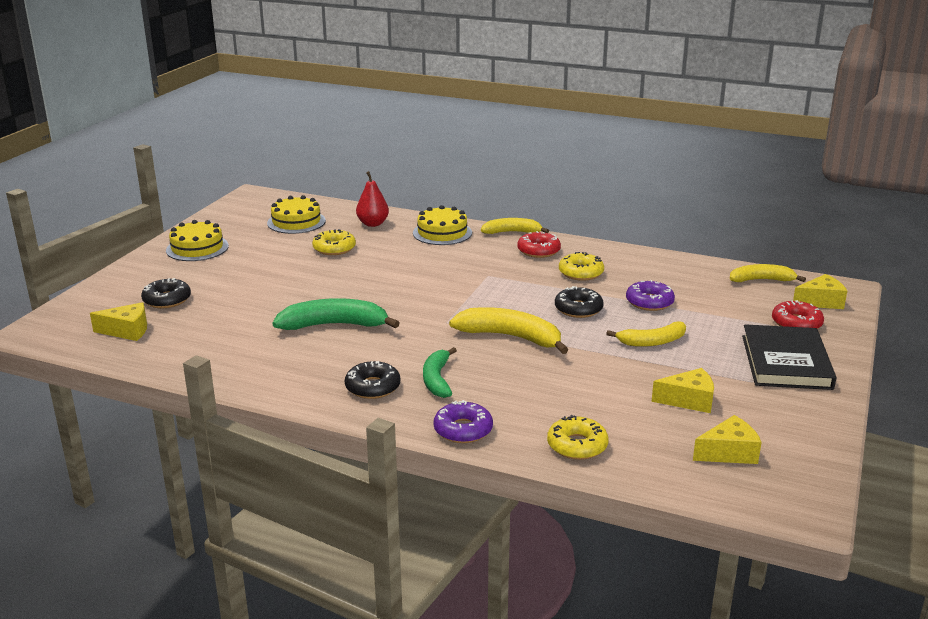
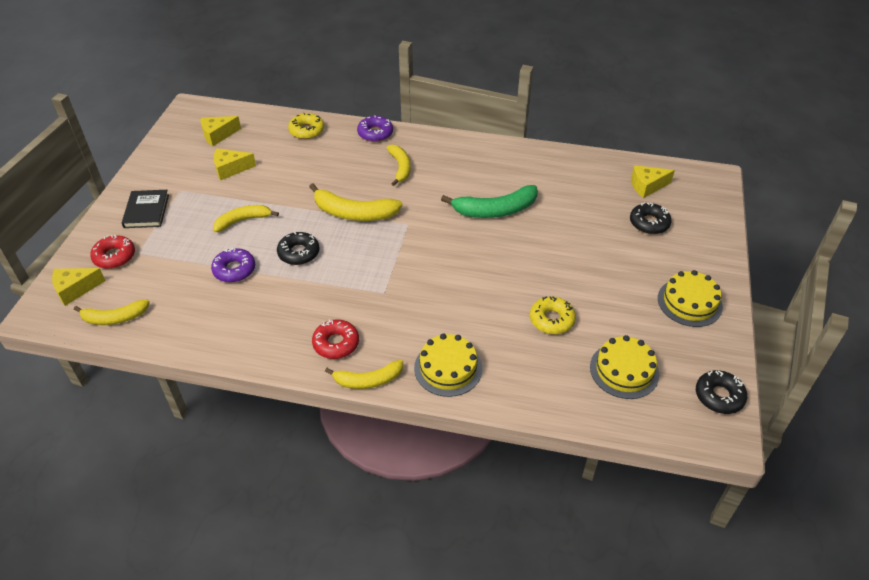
camera: 170 degrees right, 20 degrees up
(372, 387) = (441, 157): black donut -> black donut (719, 396)
(373, 224) = (534, 378): red pear -> none
(437, 380) = (400, 167): green banana -> yellow banana
(581, 273) = (293, 308): yellow donut -> none
(786, 362) = (146, 211): black book -> black book, size x0.66

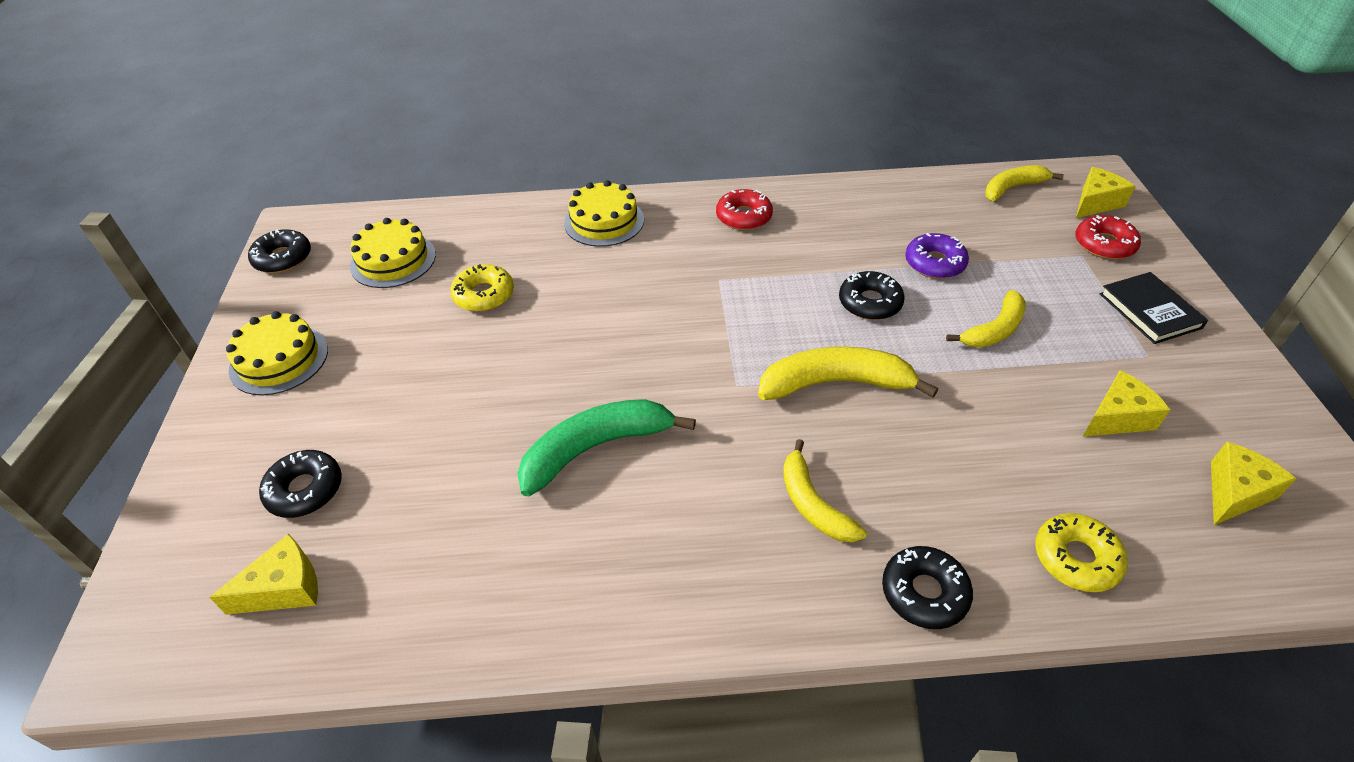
camera: 165 degrees right, 0 degrees up
(368, 380) = (687, 194): yellow banana -> none
(375, 133) = (924, 593): purple donut -> black donut

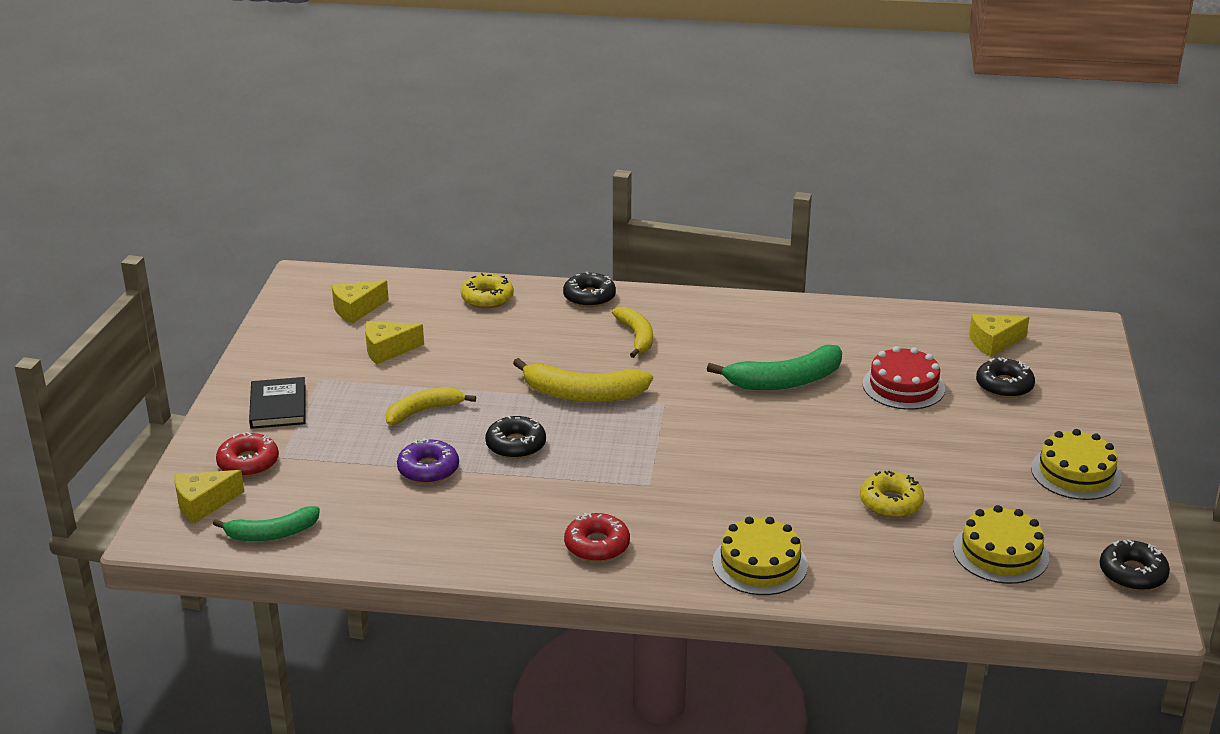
camera: 170 degrees left, 15 degrees down
(441, 465) = (903, 386): none -> red cake
(1012, 188) = (272, 534): yellow banana -> green banana

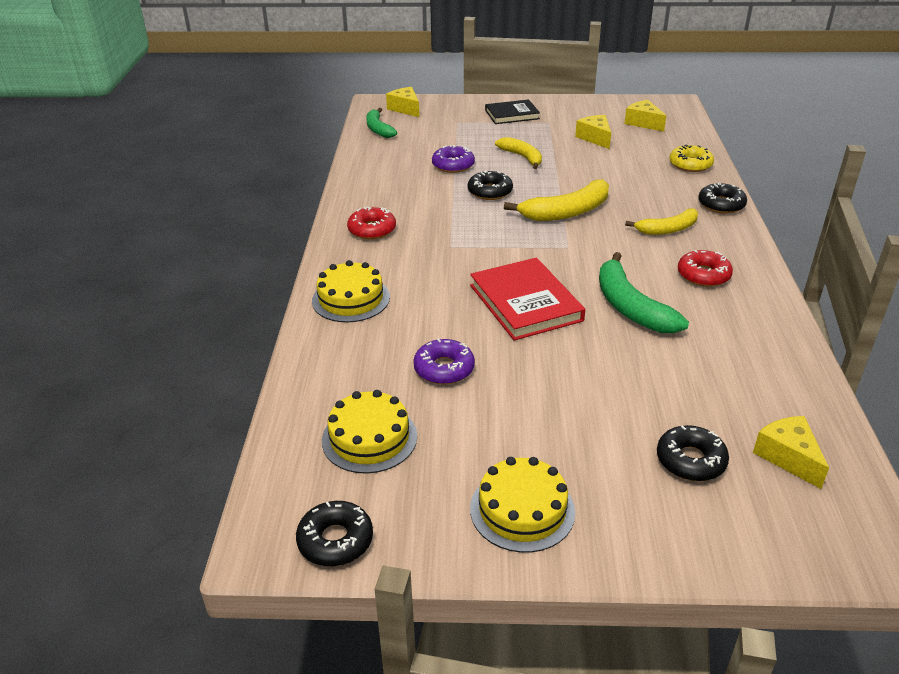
camera: 85 degrees right, 5 degrees up
(248, 463) = (449, 114): red donut -> red donut (703, 275)
(583, 394) = (567, 212): yellow banana -> yellow banana turned 120 degrees counterclockwise
(774, 442) = (525, 303): none -> red book
(891, 502) = (444, 369): yellow donut -> purple donut
(903, 386) = (654, 381): red cake -> none

